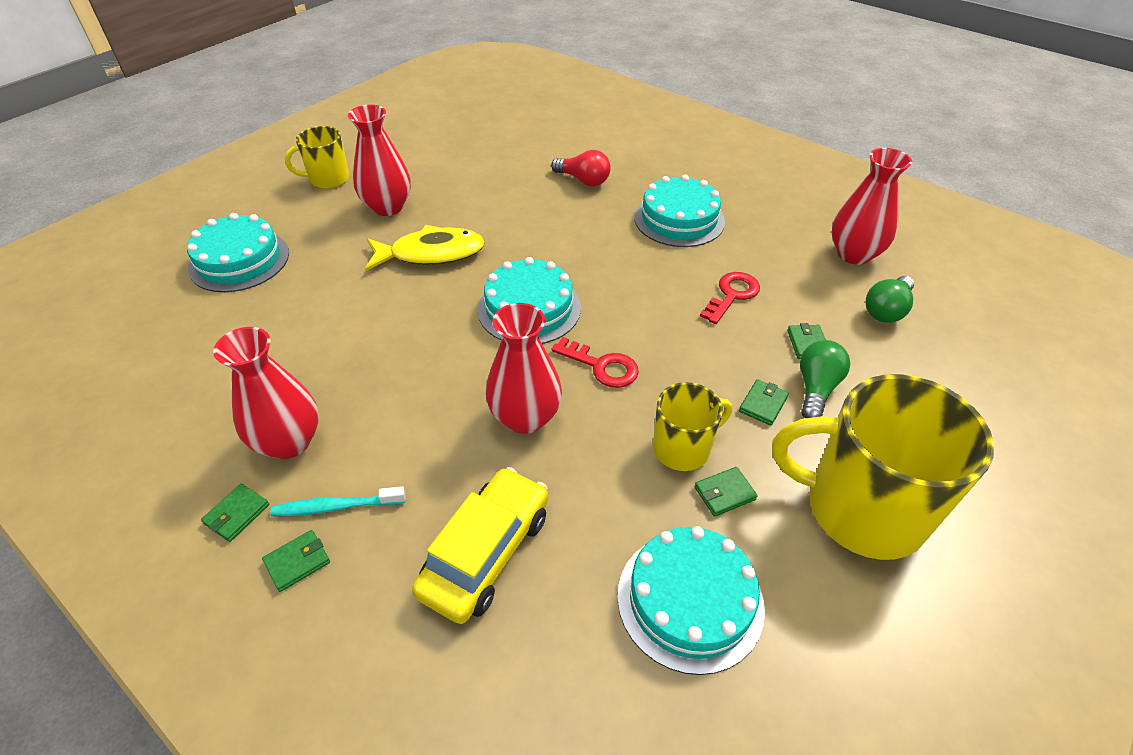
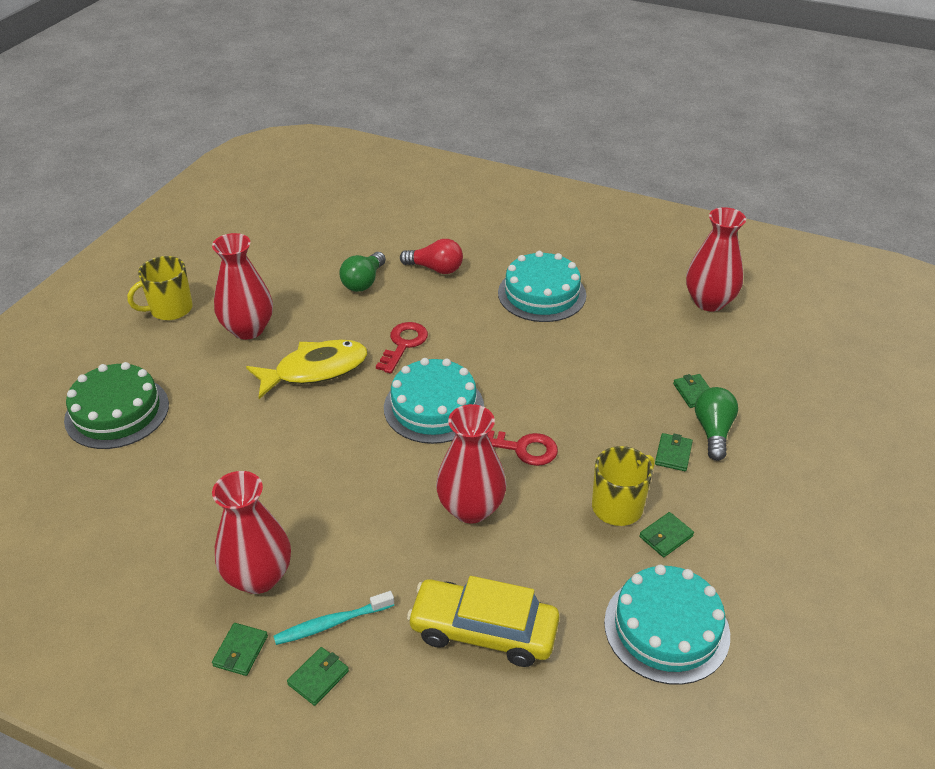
camera: 15 degrees left, 5 degrees down
(239, 260) = (117, 412): turquoise cake -> green cake
(486, 553) = (483, 631): yellow car -> yellow car turned 90 degrees counterclockwise
(732, 295) = (615, 360): red key -> red key (403, 344)
(861, 509) = (778, 525): yellow mug -> none
(886, 310) = (751, 349): green light bulb -> green light bulb (363, 282)

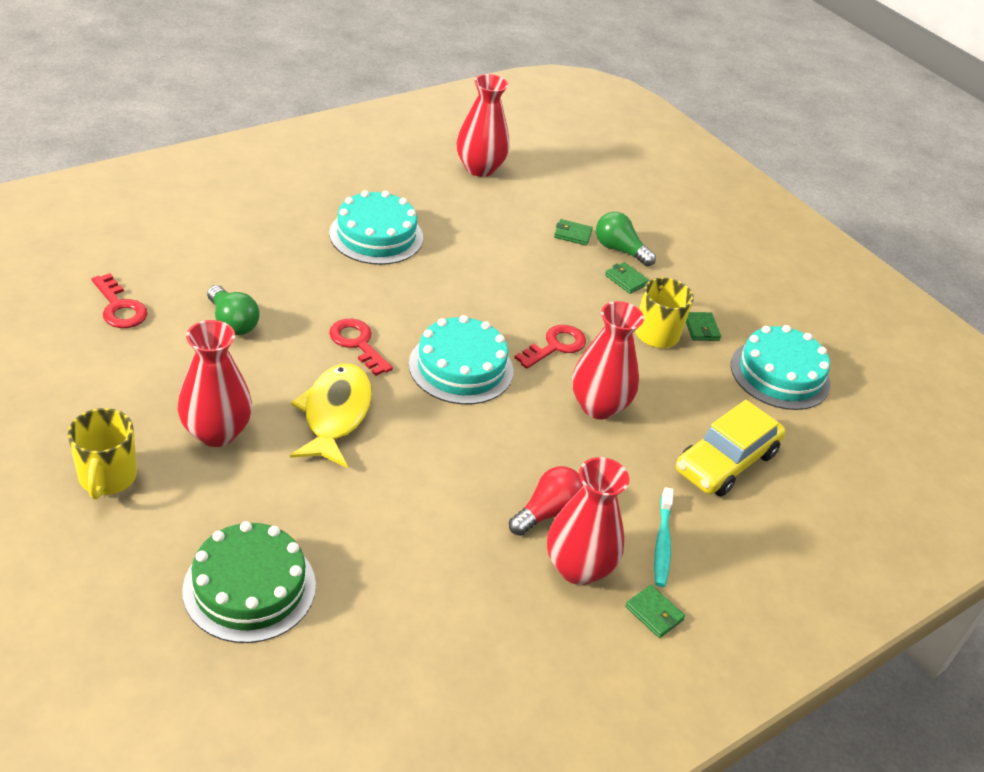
camera: 65 degrees left, 0 degrees up
(318, 678) = (712, 575): green wallet -> none
(328, 235) = (119, 307): none -> red key
(435, 269) = (267, 271): red light bulb -> red light bulb (547, 512)

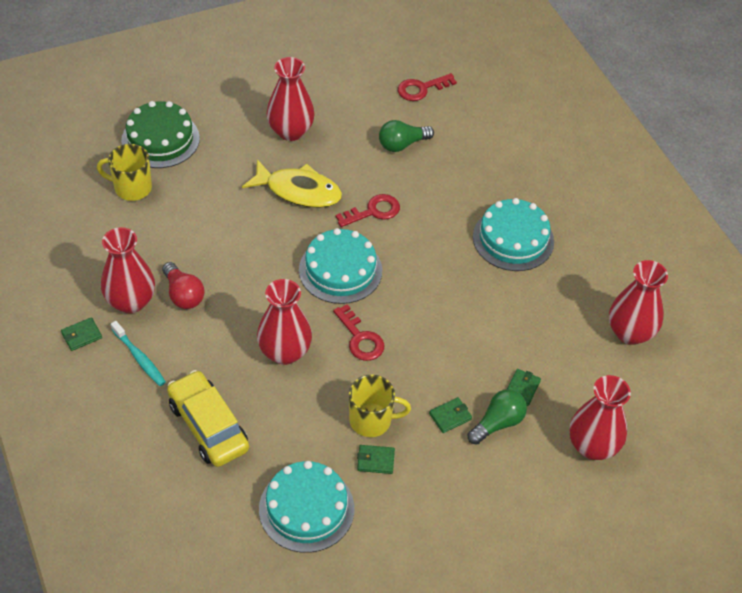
camera: 105 degrees right, 10 degrees up
(107, 477) = (260, 83): yellow mug -> yellow mug (131, 188)
(617, 196) = (592, 446): none -> red vase
(662, 542) = (139, 357): turquoise toothbrush -> turquoise toothbrush turned 150 degrees counterclockwise

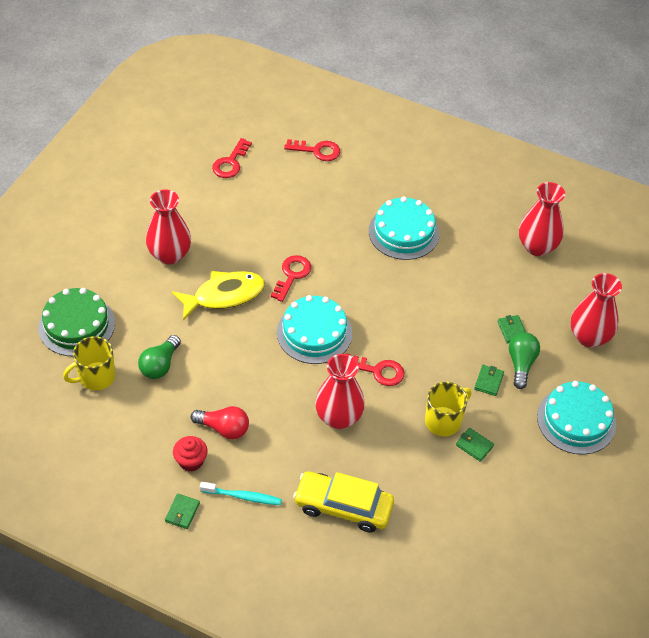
camera: 40 degrees left, 0 degrees up
(131, 301) = (191, 461): red vase -> red cupcake
(306, 508) = (465, 511): turquoise cake -> turquoise cake (576, 420)
(375, 460) = (474, 445): green wallet -> green wallet turned 75 degrees clockwise
(402, 144) = (260, 213): green light bulb -> green light bulb (160, 365)
(509, 123) = (317, 151): none -> red key

